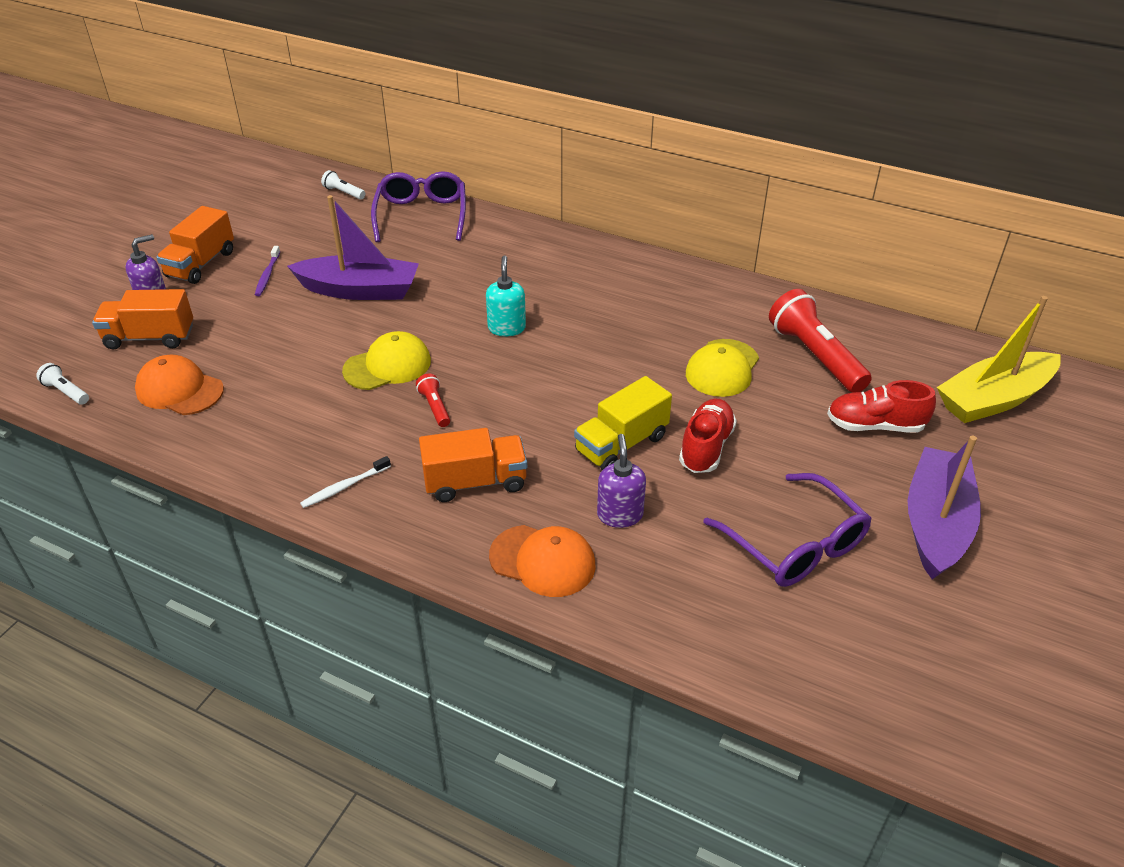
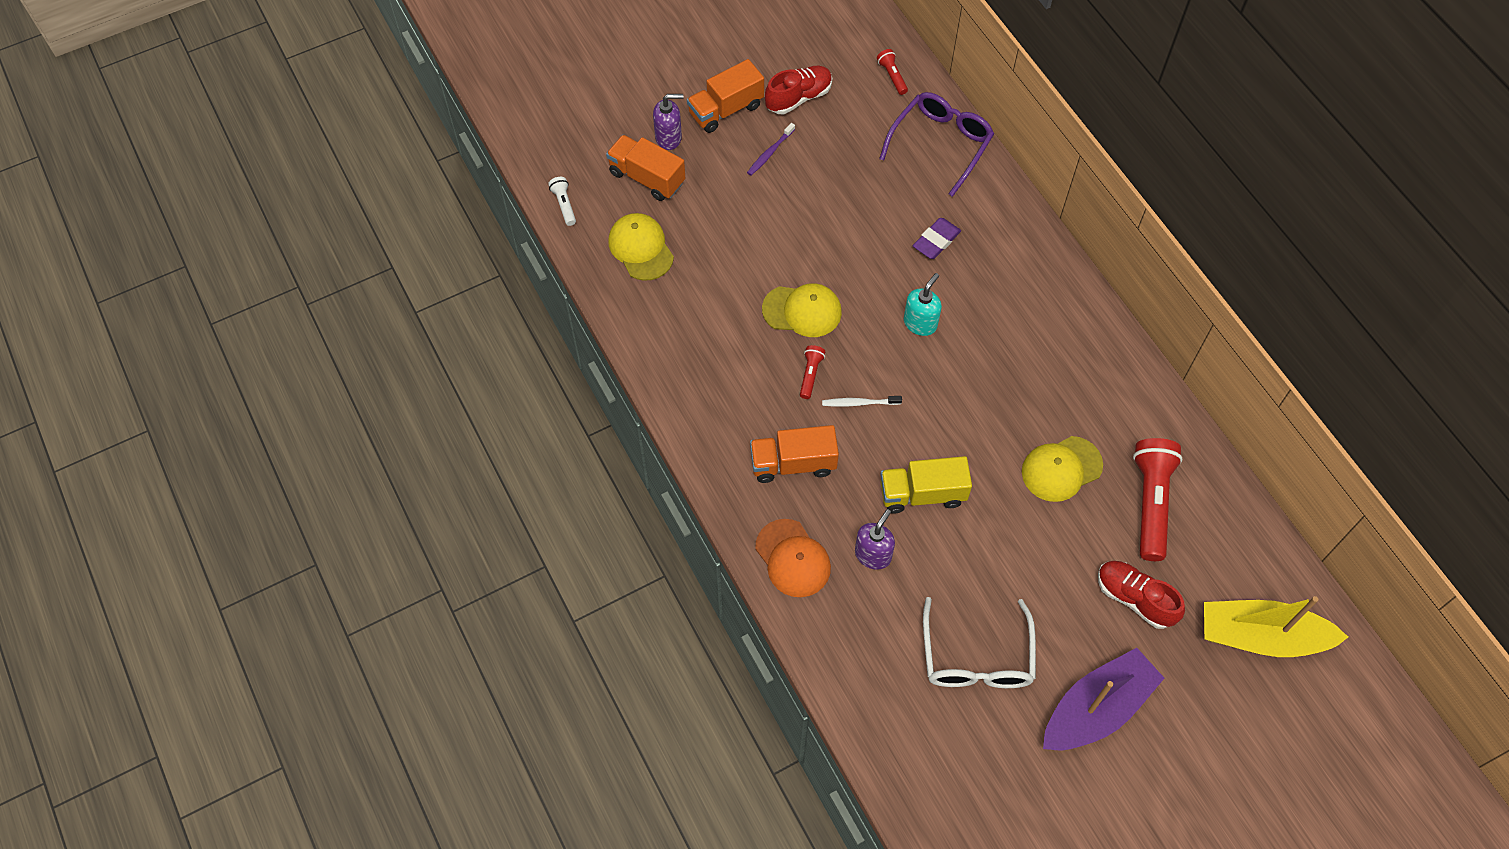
camera: 35 degrees right, 20 degrees up
(179, 390) = (641, 248): orange cap -> yellow cap
(343, 193) = (892, 76): white flashlight -> red flashlight
(344, 487) = (702, 412): white toothbrush -> white toothbrush (859, 403)
(360, 290) = (832, 212): purple boat -> none
(471, 272) = (936, 241): none -> purple eraser
(475, 482) = (793, 463): orange truck -> orange truck turned 150 degrees clockwise
(706, 447) = (983, 536): red shoe -> red shoe (798, 97)
(795, 544) = (976, 657): purple glasses -> white glasses

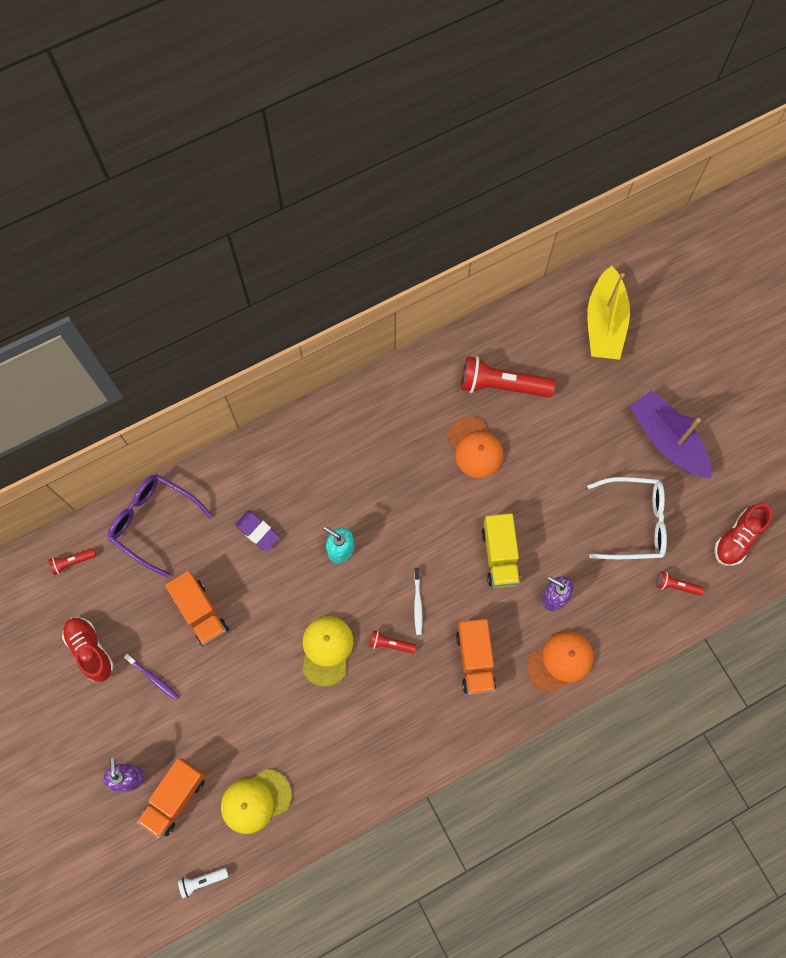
camera: 90 degrees left, 10 degrees up
(726, 109) = (99, 721): orange truck -> orange truck (200, 612)
(893, 705) = (676, 586): none -> red flashlight
(1061, 469) = (475, 447): yellow cap -> orange cap
(1134, 598) = (580, 405): red shoe -> red shoe (737, 539)

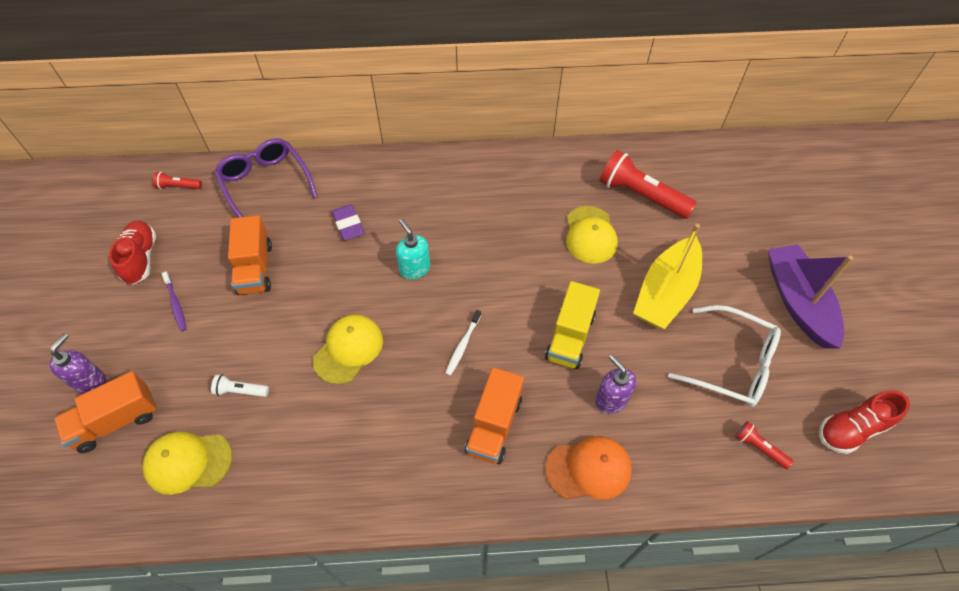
camera: 25 degrees right, 15 degrees down
(202, 881) = (81, 519): white flashlight -> white flashlight (240, 391)
(390, 644) = (414, 371): red flashlight -> none
(475, 447) = (590, 235): orange cap -> yellow cap
(604, 323) = (766, 183): yellow boat -> yellow boat (665, 292)

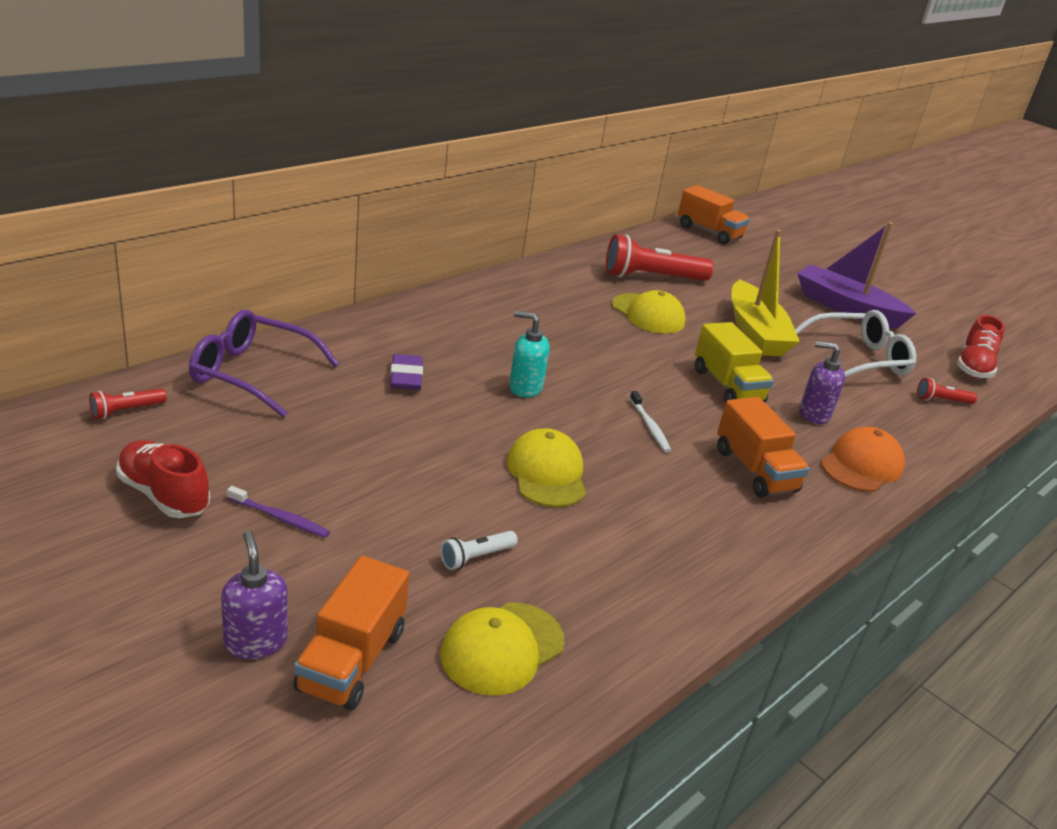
camera: 45 degrees left, 25 degrees down
(255, 268) = (343, 448): orange truck -> orange truck (709, 232)
(348, 225) = (406, 377): purple eraser -> purple eraser turned 60 degrees clockwise

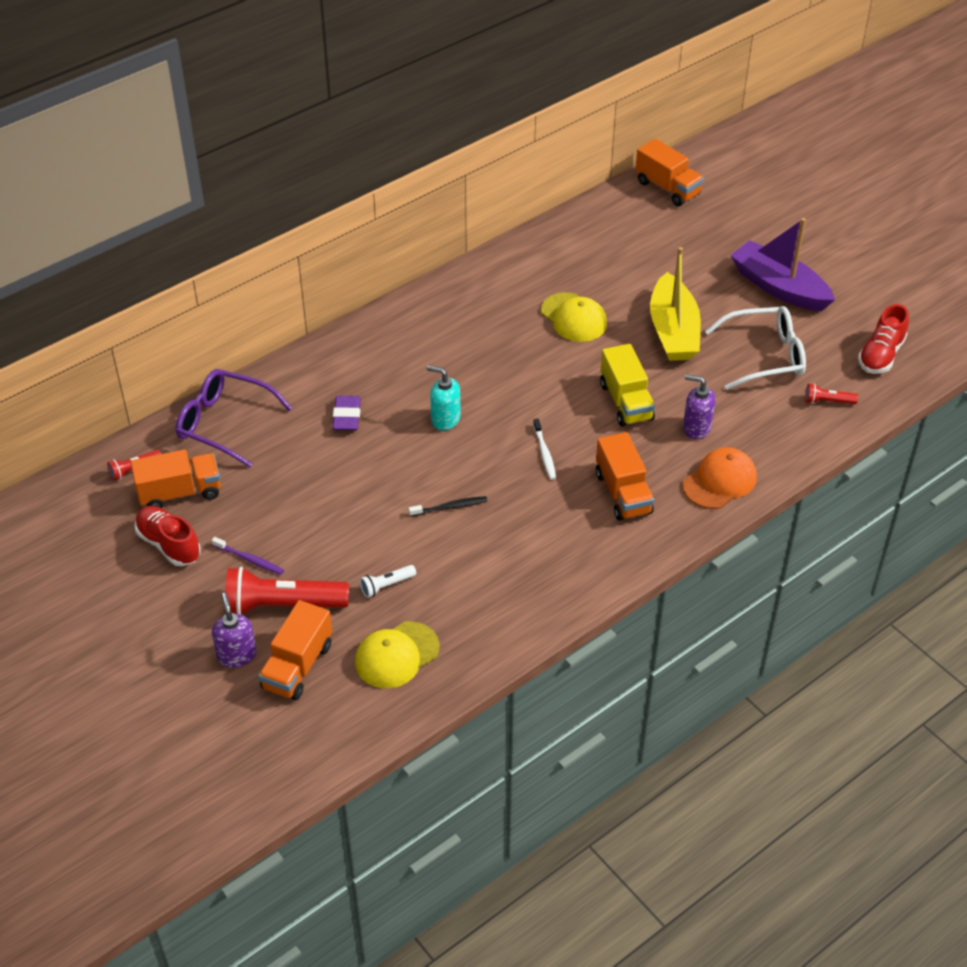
camera: 10 degrees right, 15 degrees up
(186, 438) = (180, 493): none -> orange truck
(547, 473) = (450, 507): yellow cap -> black toothbrush
(651, 277) = (589, 266): red flashlight -> red flashlight (282, 605)

